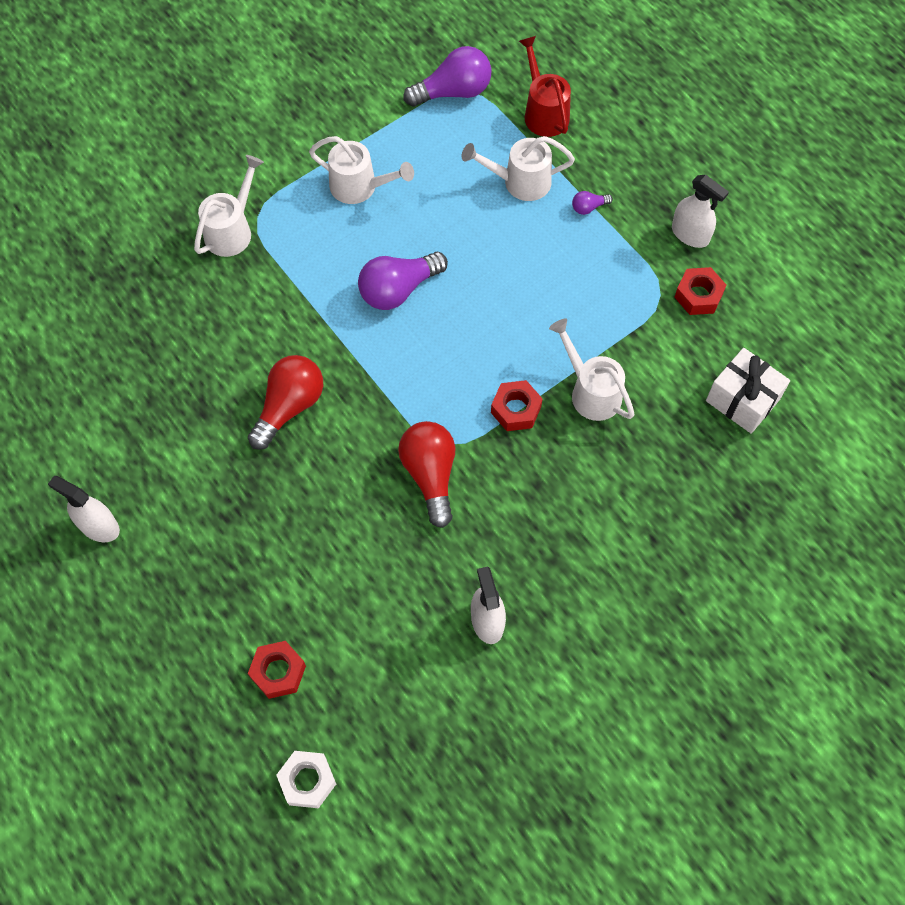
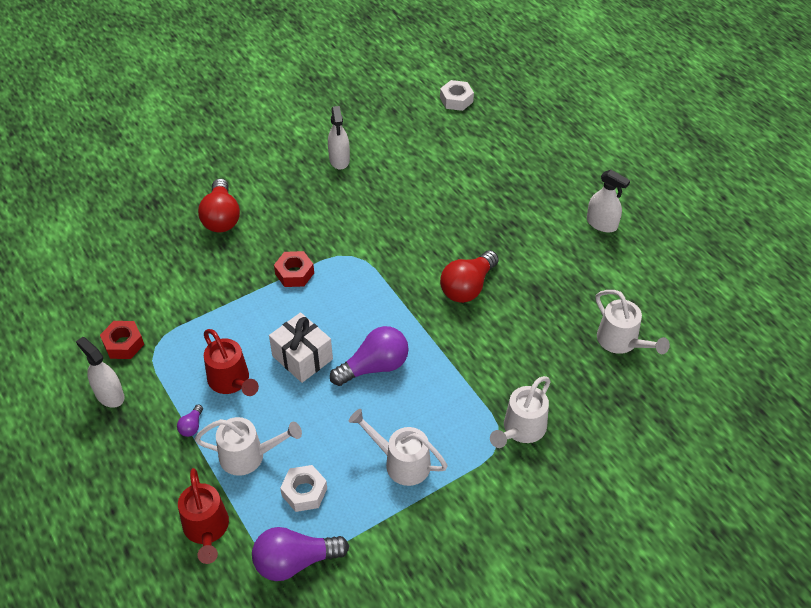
camera: 175 degrees left, 15 degrees down
(278, 672) = (474, 145): red nut -> none
(430, 475) = (365, 237): red light bulb -> red light bulb (221, 217)
(455, 152) = (304, 492): none -> white nut
(559, 259) = (231, 382): none -> red watering can
(588, 207) = (192, 426): purple light bulb -> purple light bulb turned 120 degrees clockwise
(590, 391) = (234, 282): white watering can -> white watering can (622, 342)
(742, 400) = (121, 268): white gift -> white gift (302, 357)

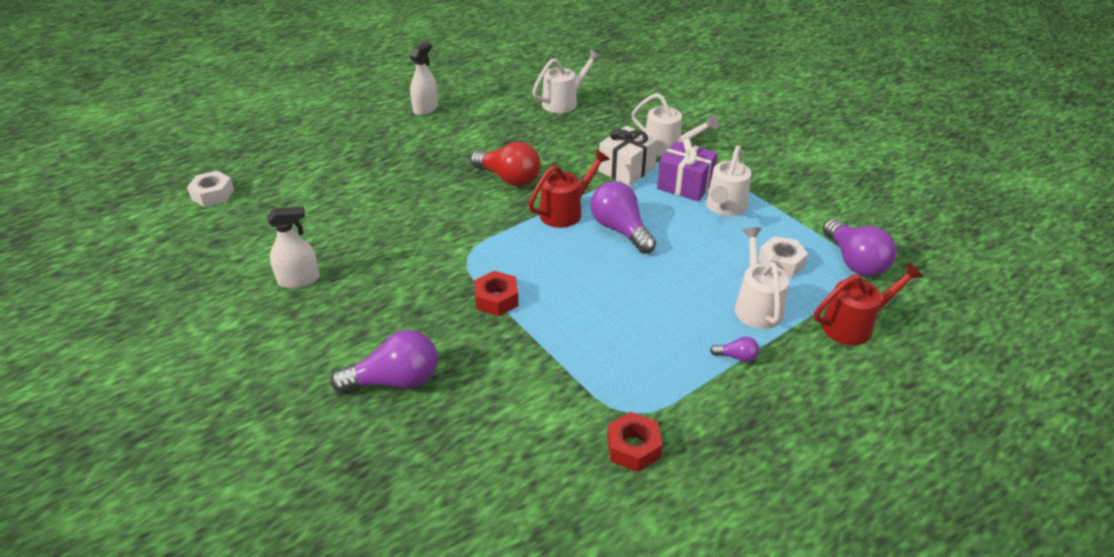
camera: 95 degrees left, 10 degrees down
(109, 395) = (718, 445): white spray bottle -> none
(221, 217) = (395, 381): red light bulb -> purple light bulb
(231, 382) = (666, 332): red watering can -> red watering can (566, 211)
(302, 357) = (620, 280): white gift -> white gift (626, 169)
(445, 433) = (685, 185): none -> purple gift

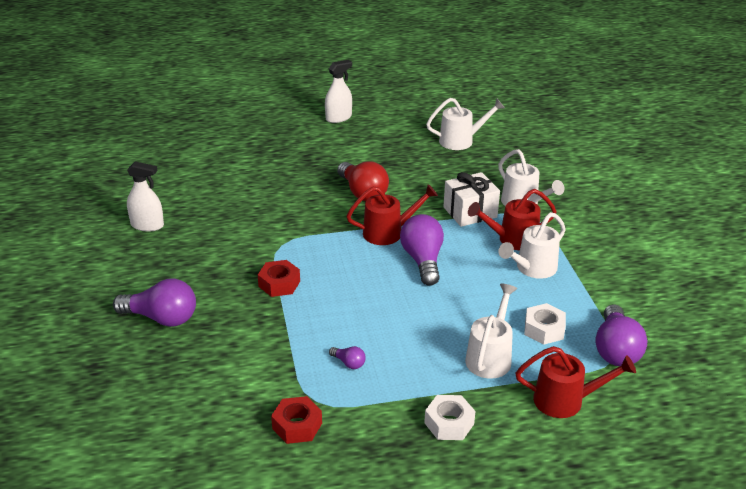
camera: 25 degrees right, 5 degrees down
(213, 194) = (132, 145): white nut -> white nut (449, 423)
(685, 185) = (512, 239): purple gift -> red watering can
(737, 357) = (437, 390): purple light bulb -> purple light bulb (349, 363)

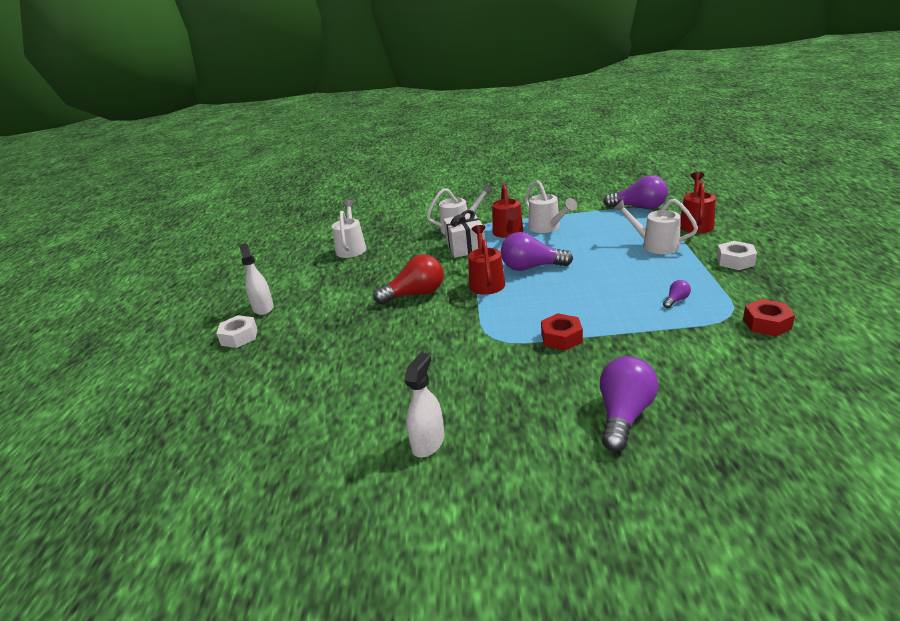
camera: 75 degrees left, 5 degrees down
(544, 329) = (620, 227): white nut -> white nut (239, 337)

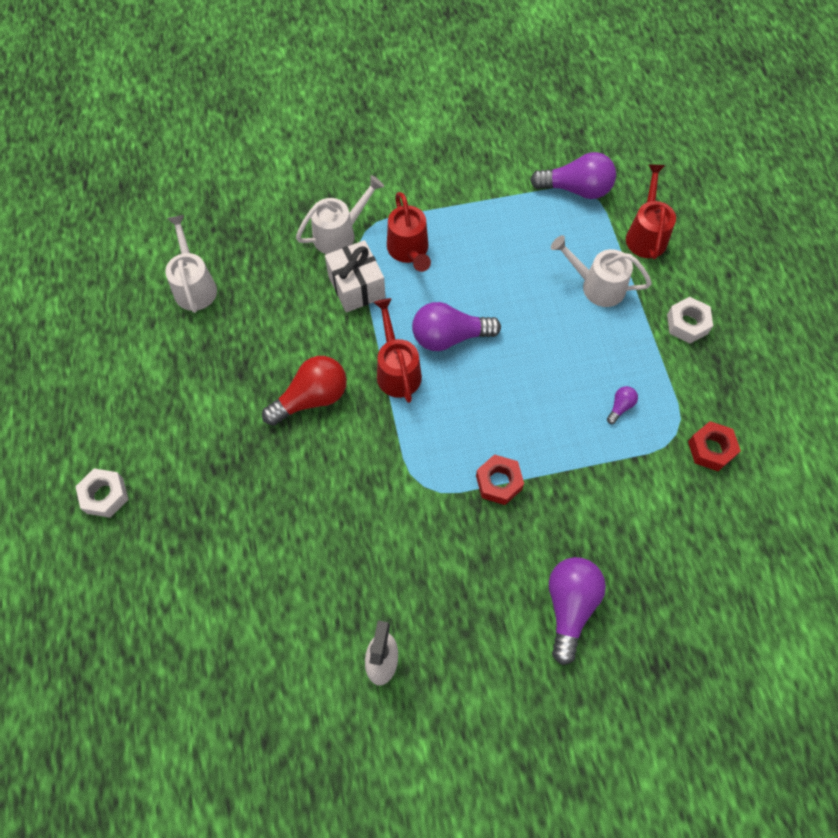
camera: 15 degrees left, 35 degrees up
(263, 308) = (114, 432): white spray bottle -> none
(547, 228) = (460, 239): white watering can -> none

